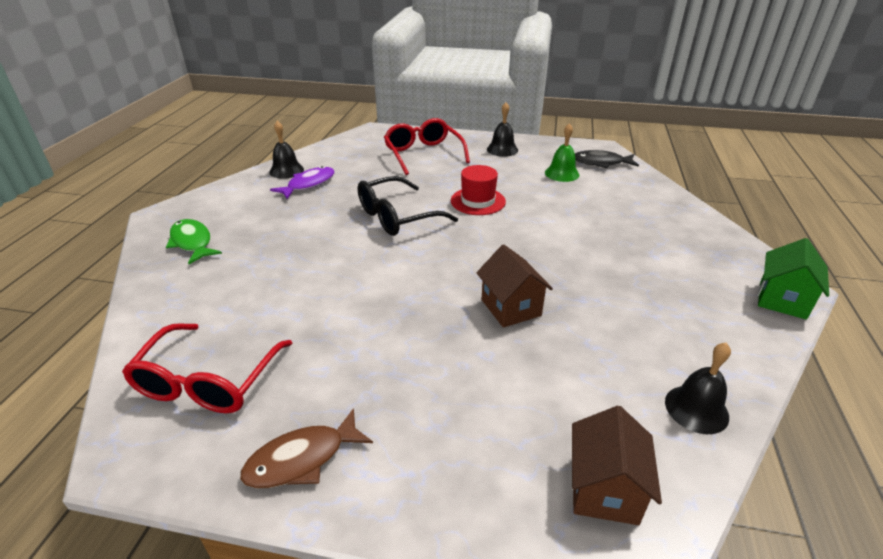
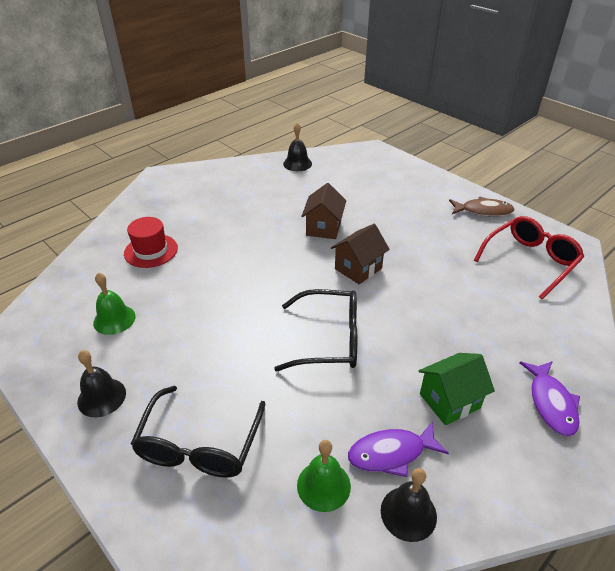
camera: 145 degrees left, 5 degrees up
(192, 242) = (551, 403): green fish -> purple fish
(340, 164) = (323, 485): none -> green bell
(423, 154) = (199, 445): red glasses -> black glasses
(478, 201) = (238, 323): red hat -> red hat (151, 251)
(601, 163) = (55, 314): black fish -> none
(604, 489) = (366, 162): brown house -> brown house (358, 268)
(782, 300) = (179, 174): green house -> green house (449, 401)

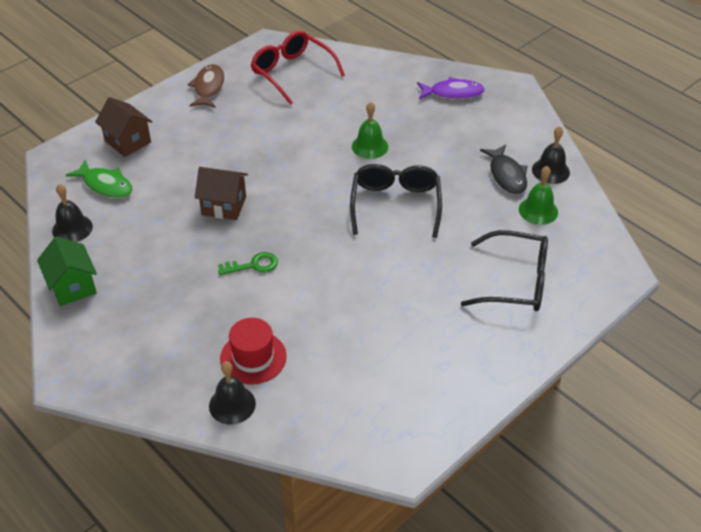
camera: 90 degrees left, 5 degrees up
(101, 397) = (476, 357): black bell -> black bell (232, 404)
(114, 319) = (373, 369): green bell -> green bell (369, 146)
(251, 247) = (253, 265): none -> green key
(344, 172) = (105, 185): none -> green fish
(358, 268) = (297, 182): brown house -> brown house (128, 141)
(391, 453) = (506, 175): purple fish -> black fish
(449, 401) = (456, 141): green house -> green house (72, 286)

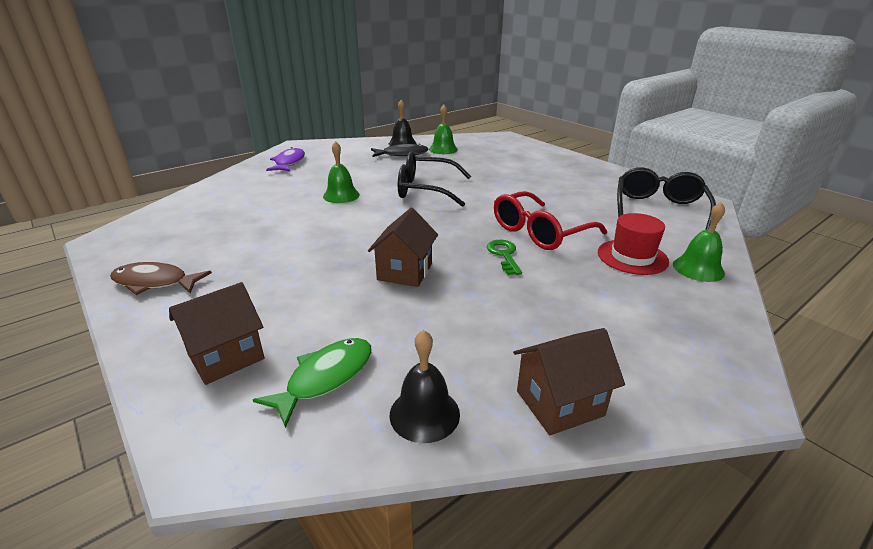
camera: 85 degrees left, 15 degrees down
(72, 286) = (559, 403): green house -> brown house
(232, 404) = (698, 268): black bell -> green bell
(292, 72) = (183, 227): red glasses -> red glasses (539, 232)
(516, 282) = (515, 160): black glasses -> black glasses (658, 208)

